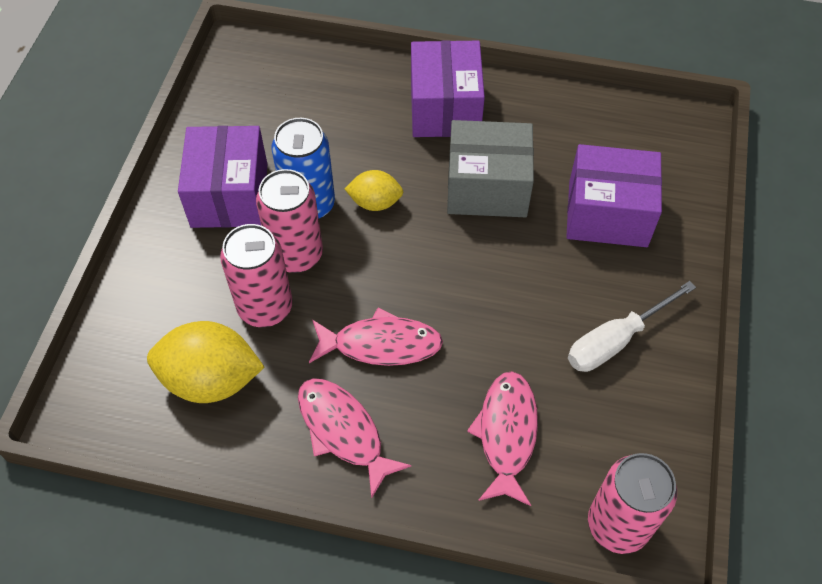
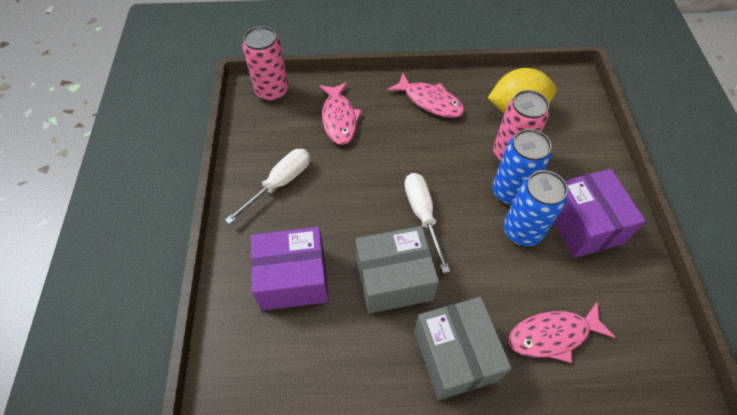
camera: 165 degrees right, 0 degrees up
(296, 255) = (510, 191): pink can -> blue can
(375, 202) = (475, 244): yellow lemon -> none
(381, 344) = (428, 148): pink fish -> pink fish (553, 335)
(426, 251) = (422, 215): none -> white screwdriver
(445, 108) = (455, 355): purple box -> grey box

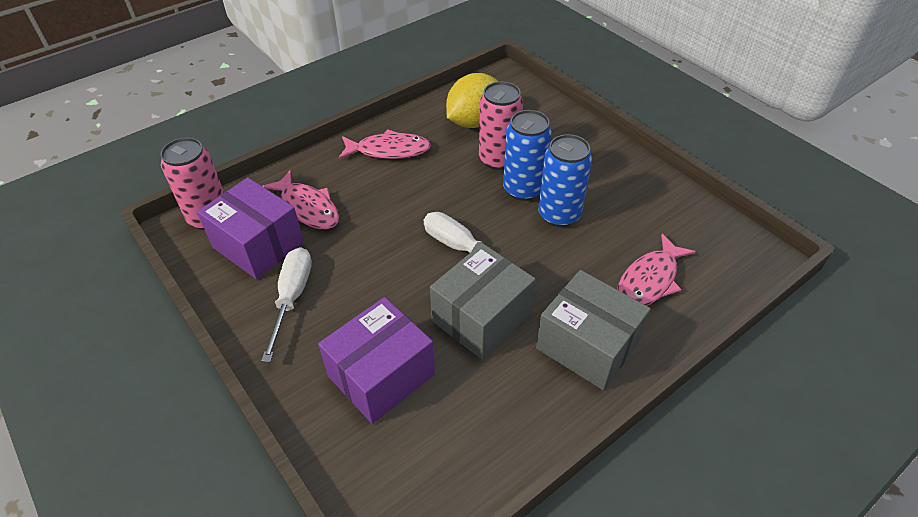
camera: 35 degrees left, 10 degrees down
(583, 224) = (603, 183): purple box -> purple box (258, 245)

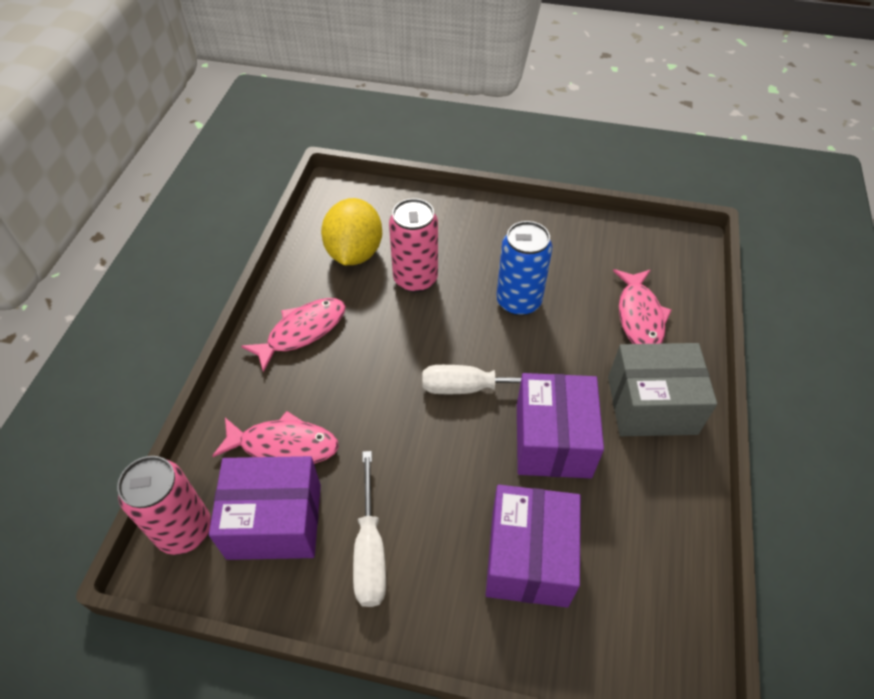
camera: 40 degrees left, 5 degrees up
(292, 298) = (370, 549): white screwdriver -> white screwdriver turned 150 degrees counterclockwise
(481, 317) = (553, 440): grey box -> purple box
(523, 189) = (466, 295): blue can -> none

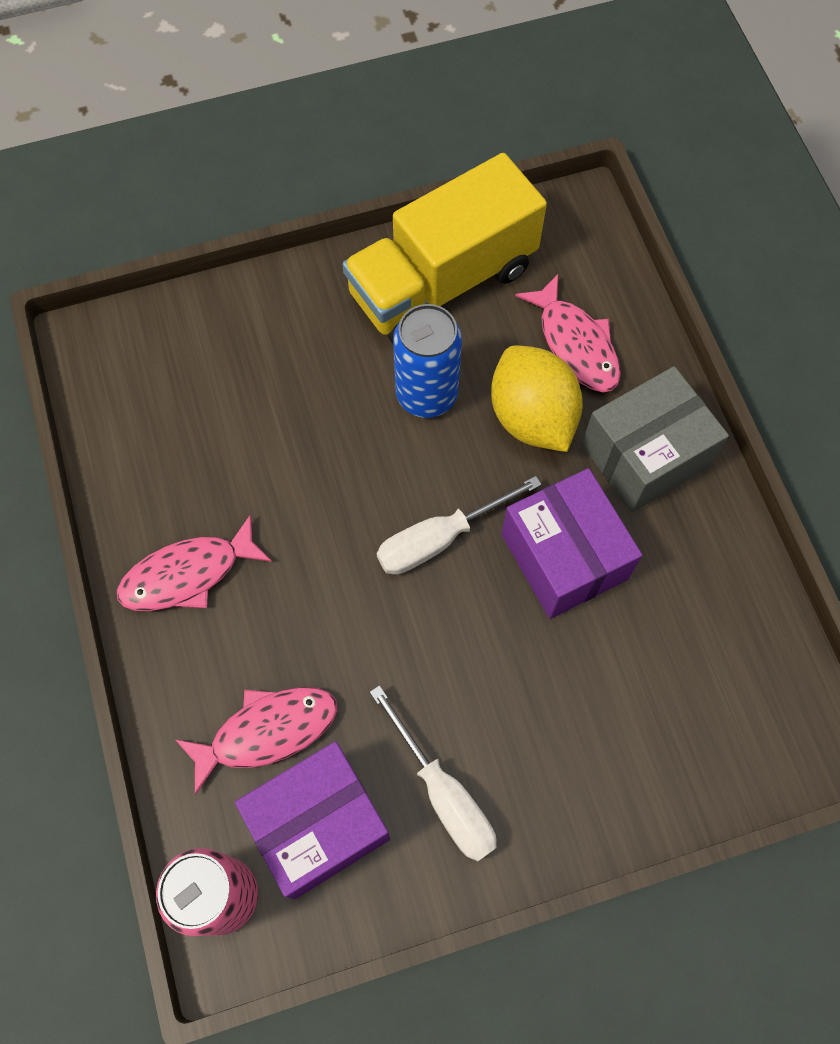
camera: 30 degrees left, 15 degrees up
(302, 331) = (188, 574): pink fish -> pink fish turned 135 degrees counterclockwise
(354, 253) = (179, 427): yellow lemon -> yellow lemon (532, 417)
(415, 279) = (282, 426): pink can -> none
(529, 557) = (612, 706): purple box -> none
(569, 245) = (442, 281): none -> yellow truck

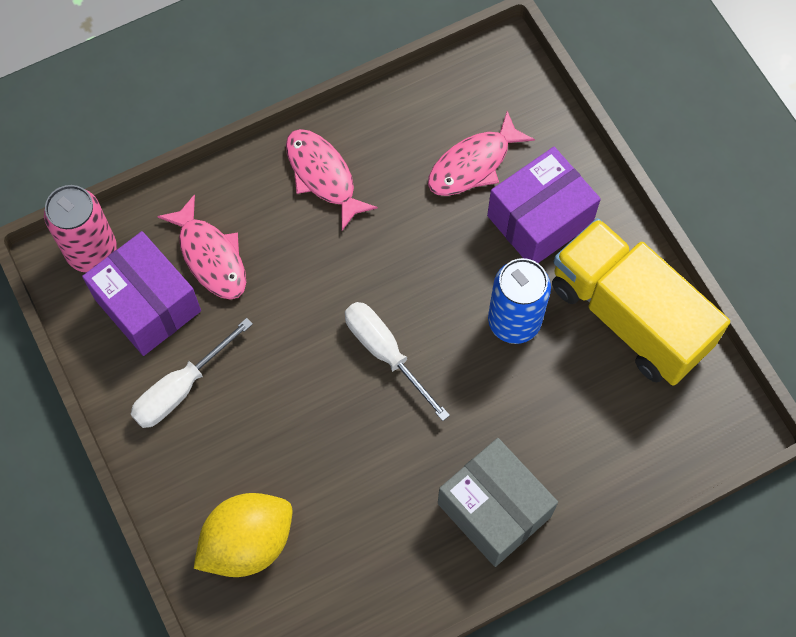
camera: 80 degrees right, 0 degrees up
(532, 417) = (511, 410): yellow lemon -> yellow lemon (247, 543)
(564, 557) = (387, 452): purple box -> purple box (539, 220)
(575, 344) = (592, 438): pink fish -> pink fish (473, 164)

